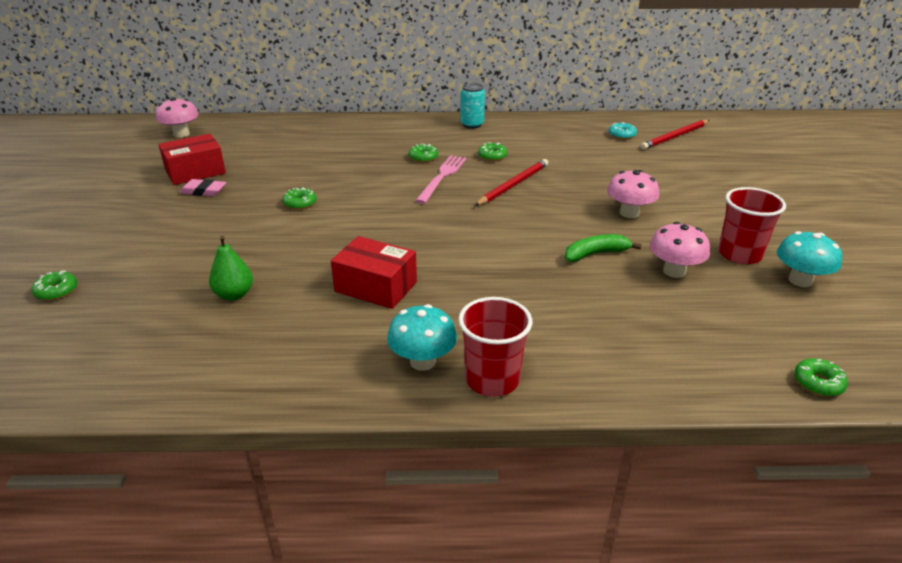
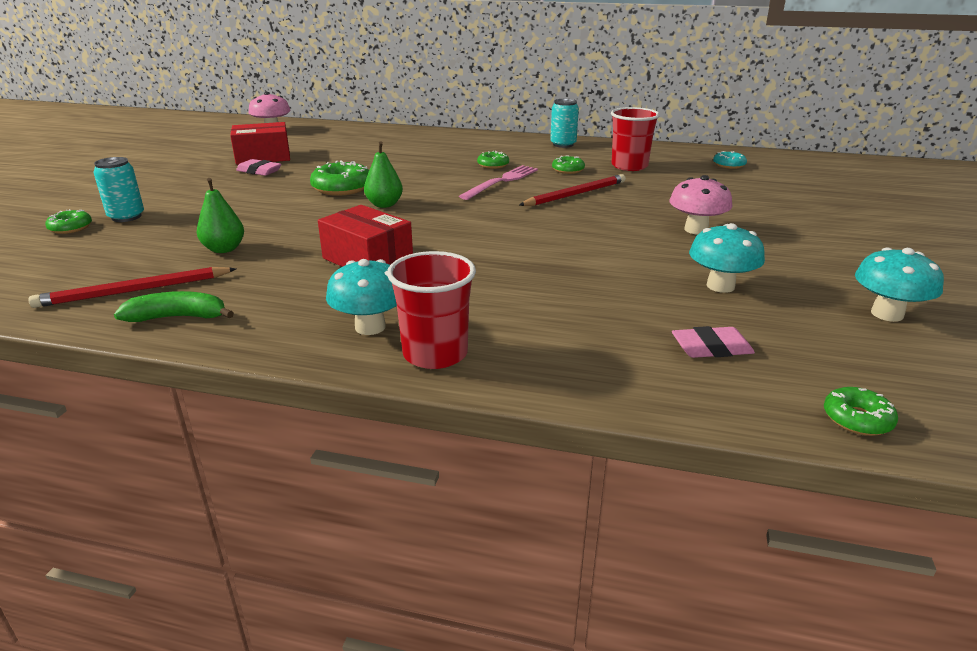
camera: 15 degrees right, 5 degrees down
(106, 268) = (126, 217): none -> turquoise can
(300, 203) = (342, 188): green donut -> green donut, size x1.73
(352, 219) = (384, 205): none -> green pear
(595, 254) = (632, 260): green banana -> green banana (178, 317)
(674, 271) = (720, 286): pink mushroom -> turquoise mushroom
(675, 137) = (793, 171): red pencil -> red pencil (134, 291)
(695, 335) = (711, 348): none -> pink eraser
(739, 254) = (816, 280): red cup -> red cup (629, 166)

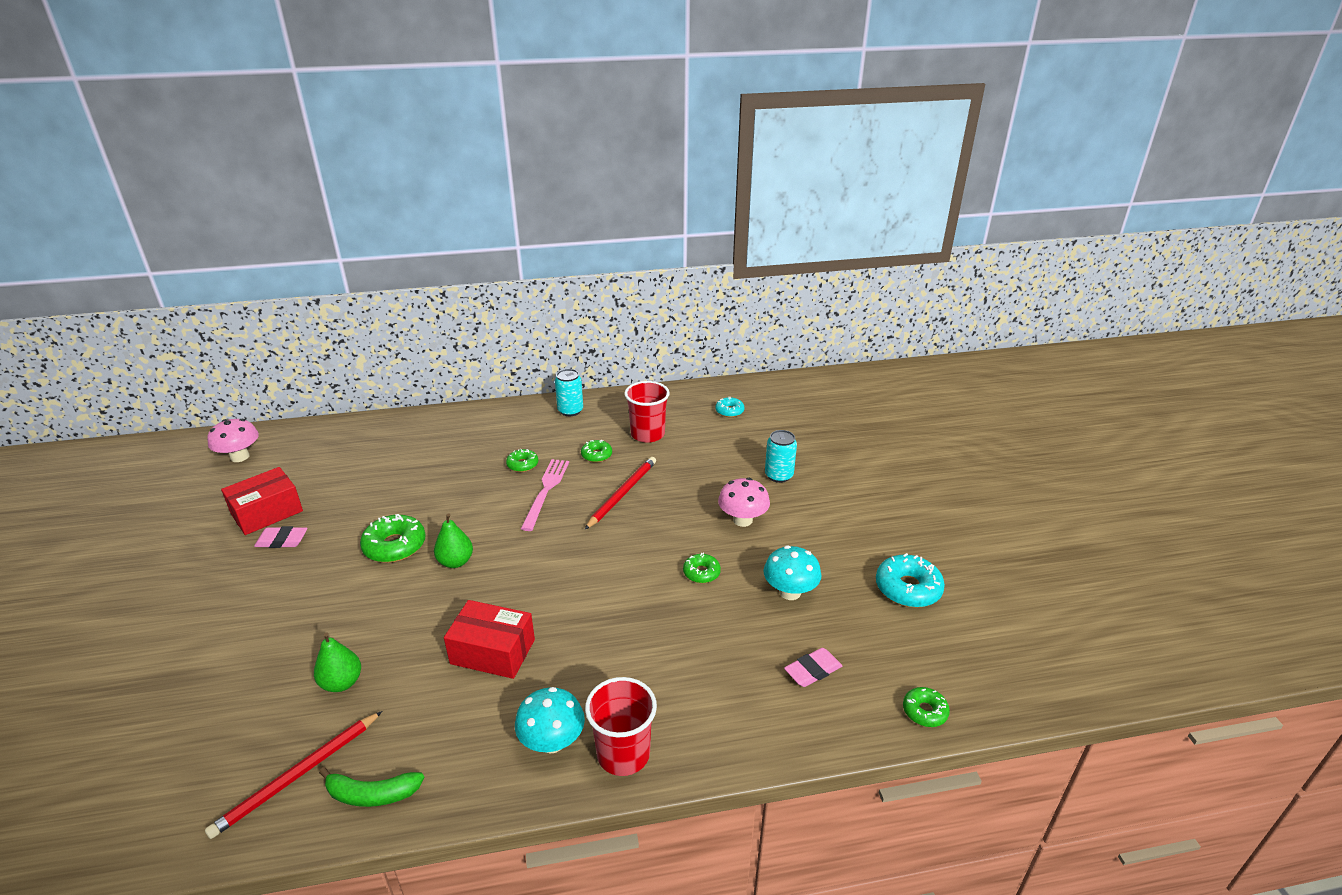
camera: 25 degrees left, 5 degrees up
(70, 228) = (138, 705): green donut -> green donut (701, 573)
(126, 217) = (189, 665): turquoise can -> turquoise can (779, 475)
(178, 317) = (372, 794): green banana -> green banana turned 150 degrees counterclockwise
(887, 314) = (908, 588): turquoise mushroom -> turquoise donut

